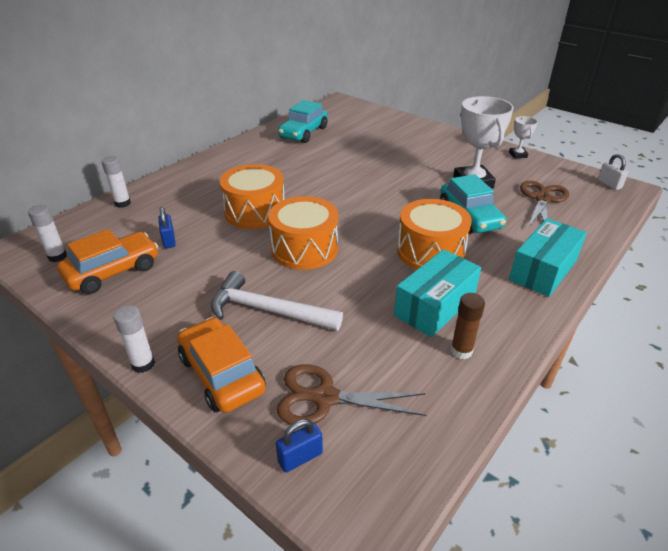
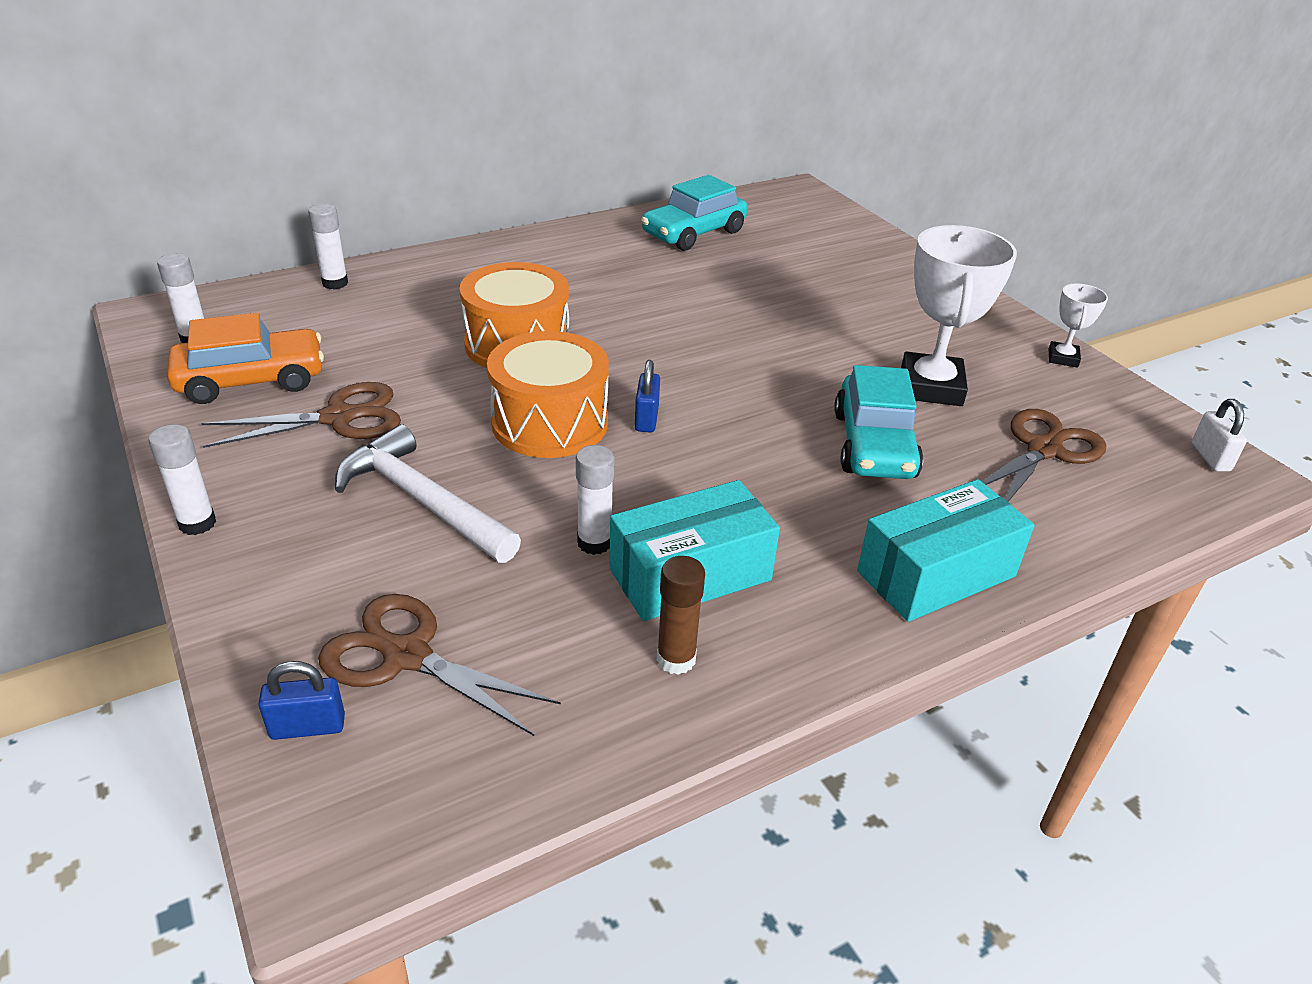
camera: 20 degrees right, 0 degrees up
(169, 240) = (359, 355): blue padlock -> blue padlock (646, 419)
(183, 278) = (338, 418): none -> brown scissors
(221, 374) = (289, 572): orange car -> none
(376, 304) = (594, 543): none -> white glue stick
(430, 251) = (755, 484): orange drum -> none

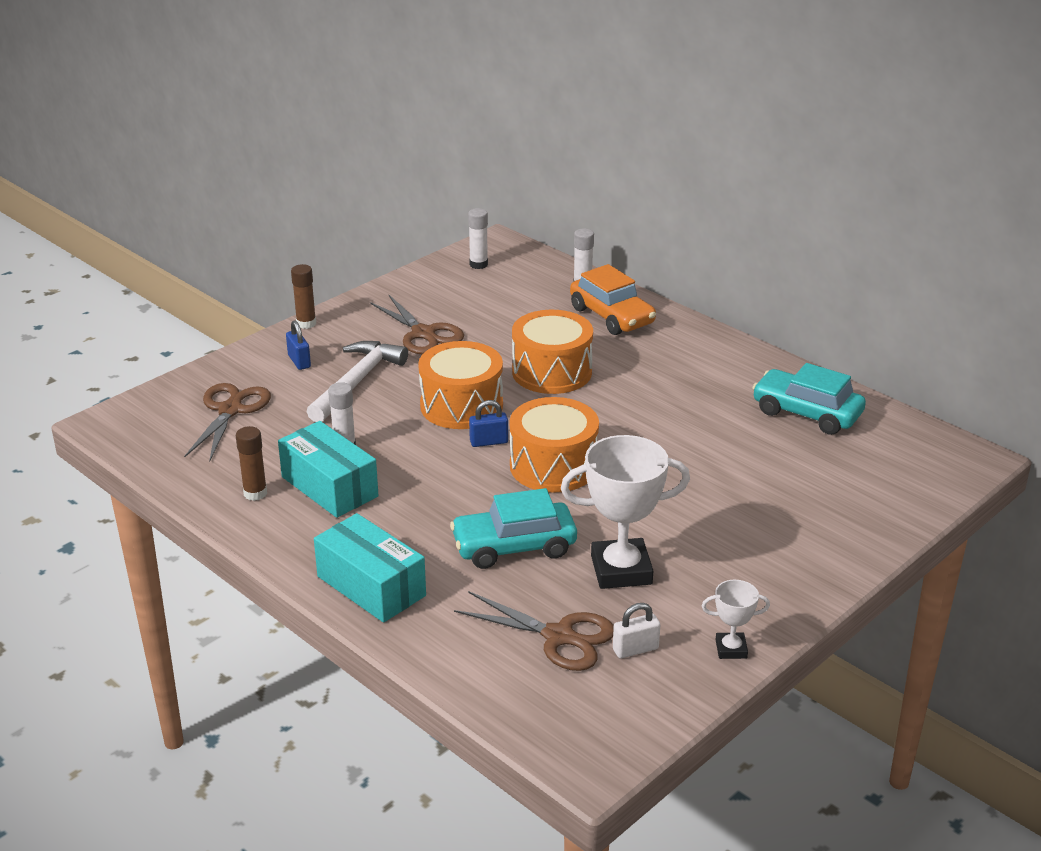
camera: 75 degrees right, 5 degrees down
(197, 523) = (306, 323): white glue stick -> brown glue stick
(251, 380) = (445, 295): orange car -> orange car (612, 316)
(307, 727) = (176, 397): blue padlock -> blue padlock (299, 361)
(721, 386) = (553, 466): none -> orange drum
(1210, 457) = (605, 741): white padlock -> white padlock (635, 649)

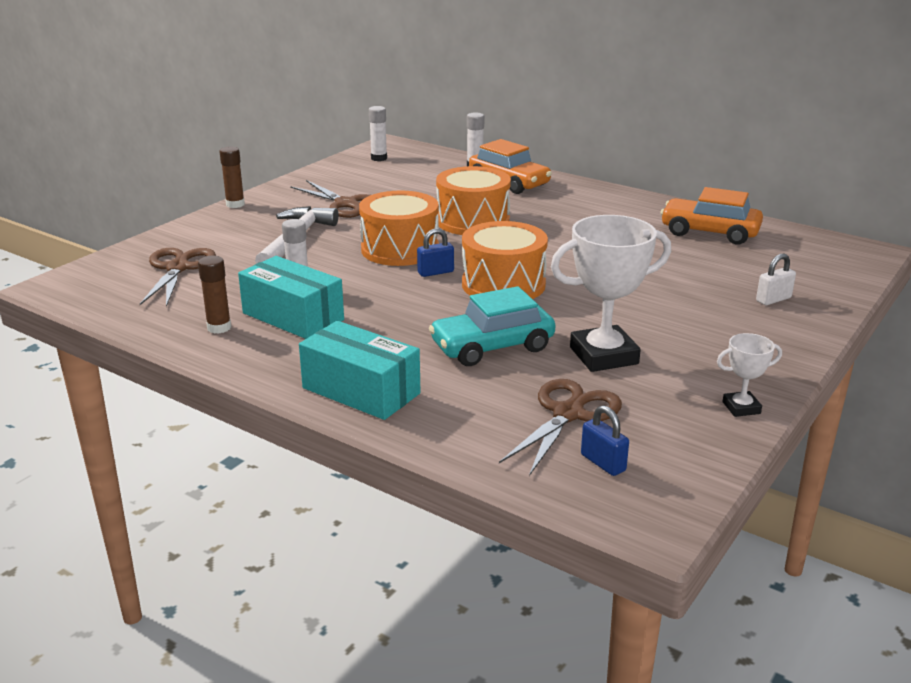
camera: 10 degrees left, 5 degrees down
(299, 361) = (236, 230): blue padlock -> blue padlock (603, 463)
(558, 636) = (568, 414): brown scissors -> brown scissors turned 75 degrees counterclockwise
(635, 649) = (649, 417): white padlock -> white padlock (773, 299)
(806, 413) = (709, 232): turquoise car -> orange car

